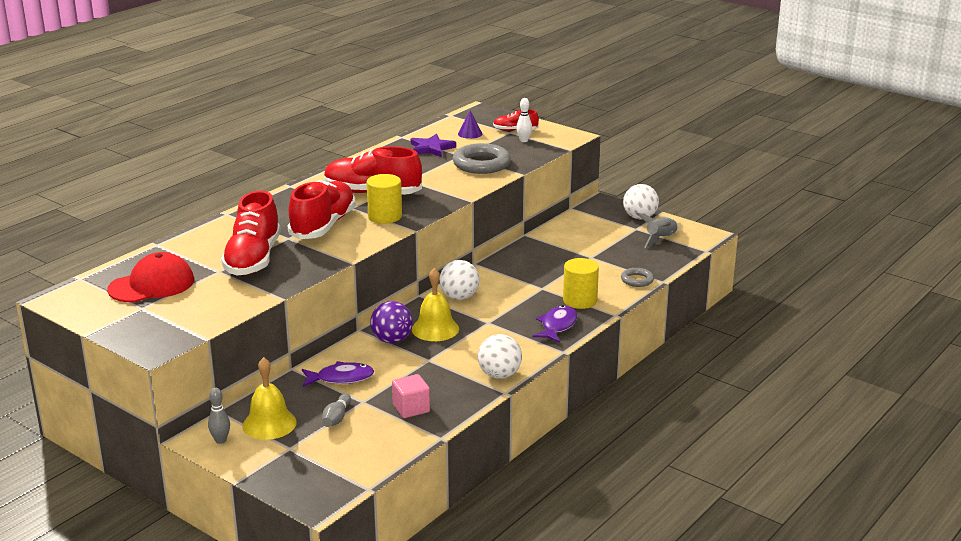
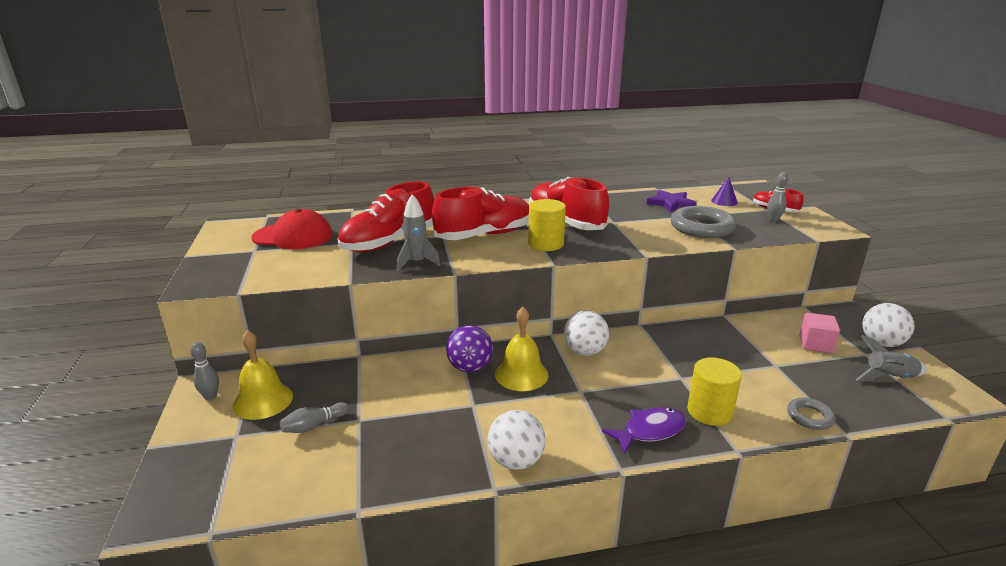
camera: 40 degrees right, 0 degrees up
(309, 266) = (417, 263): none -> grey rocket
(341, 378) = (377, 385): purple fish -> none
(411, 408) = (384, 453): pink cube -> pink cube (815, 344)
(524, 140) = (773, 220): white bowling pin -> grey bowling pin

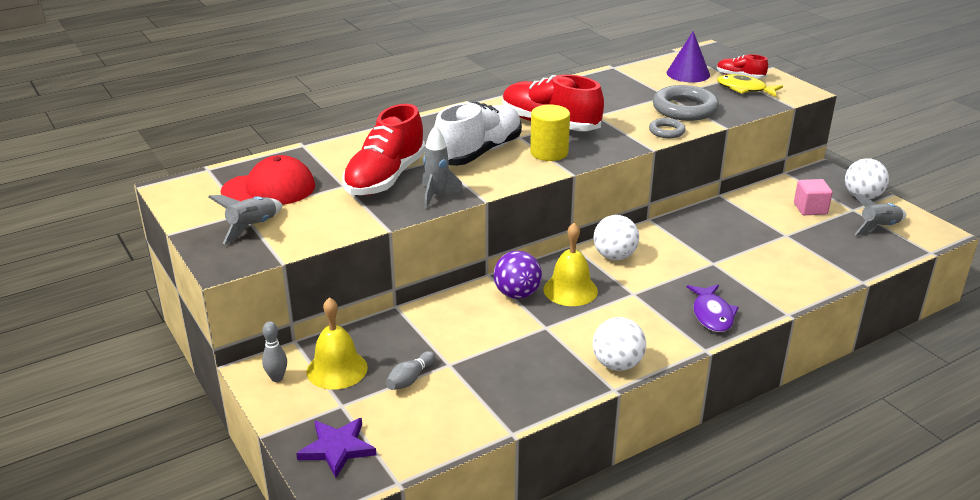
camera: 20 degrees left, 5 degrees up
(249, 261) = (252, 227): none -> grey rocket
(484, 235) = (478, 152): red shoe -> white shoe
(649, 431) = (712, 314): purple fish -> purple fish turned 135 degrees clockwise
(671, 203) = (638, 84): purple star -> purple star (337, 448)
(709, 411) = (751, 287): yellow cylinder -> none
(724, 201) = (688, 73): purple cone -> purple cone, size x1.60
(773, 220) = (744, 89): grey bowling pin -> yellow fish
(809, 417) = (831, 274): grey ring -> grey ring (666, 131)

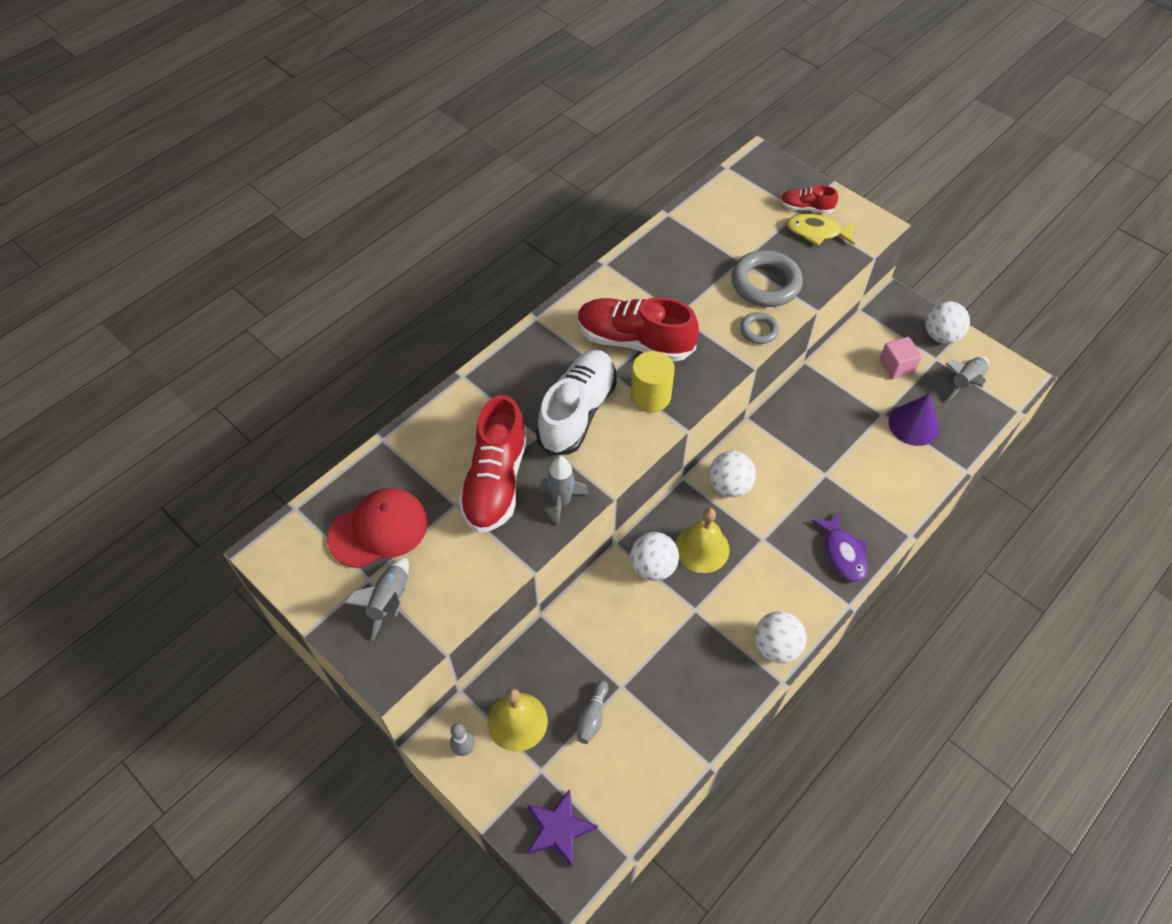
camera: 15 degrees left, 25 degrees up
(517, 294) = (653, 567): purple ball -> white ball
(688, 73) = (751, 212): purple cone -> purple cone (913, 425)

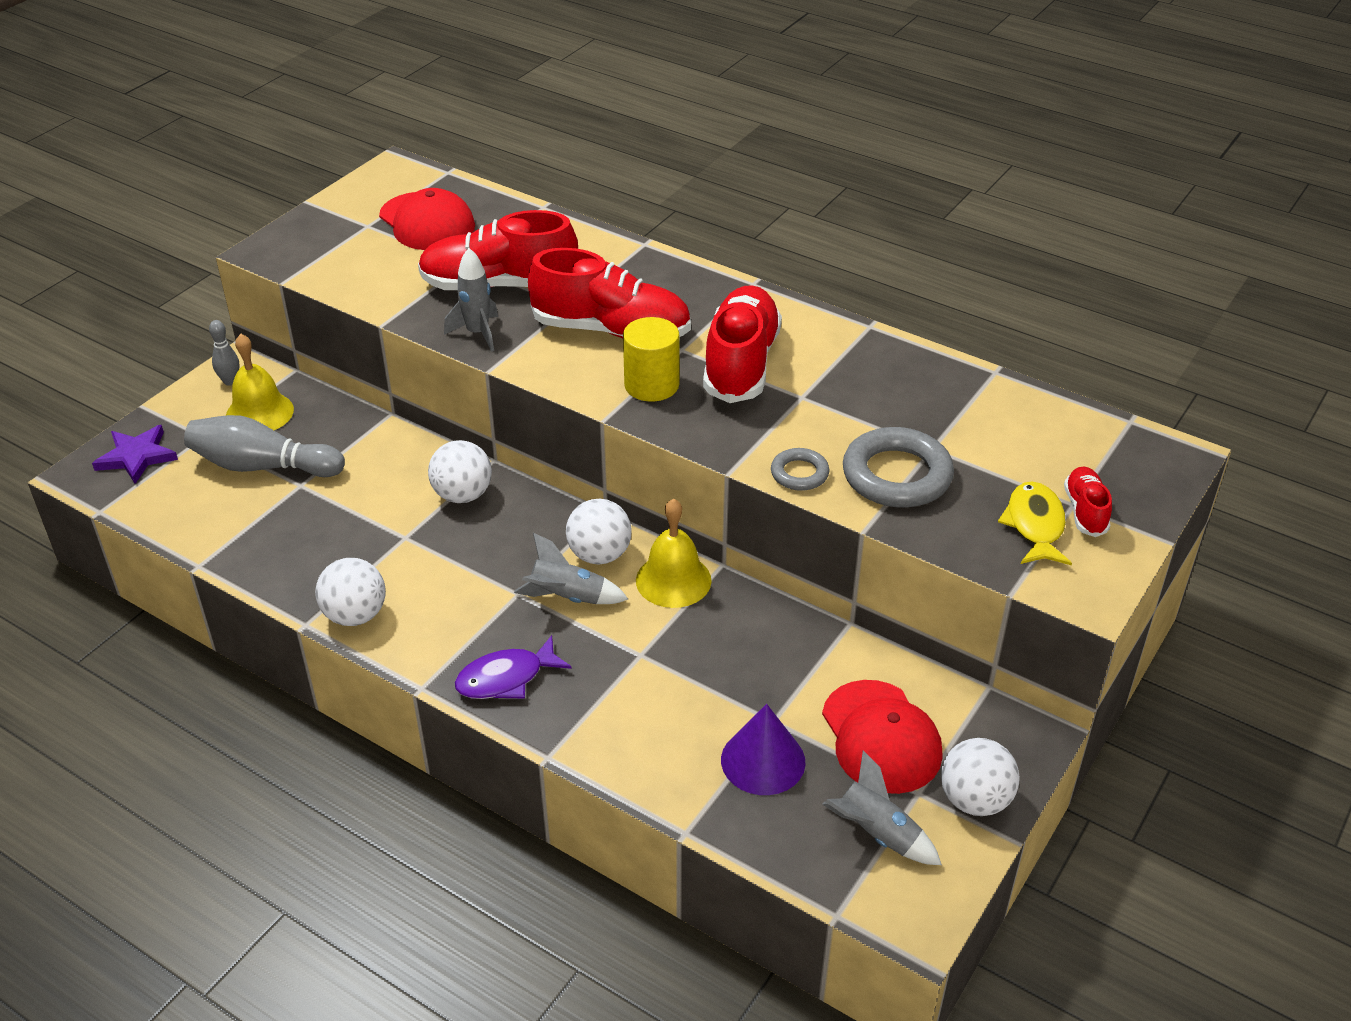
camera: 80 degrees right, 15 degrees down
(389, 601) = (342, 241): grey rocket -> grey rocket (568, 598)
(577, 412) = (611, 330): white shoe -> red shoe
(592, 717) = (263, 466): grey bowling pin -> grey bowling pin, size x2.00
(702, 548) = (496, 536): yellow bell -> yellow bell (673, 580)
(896, 366) = (881, 737): pink cube -> red cap

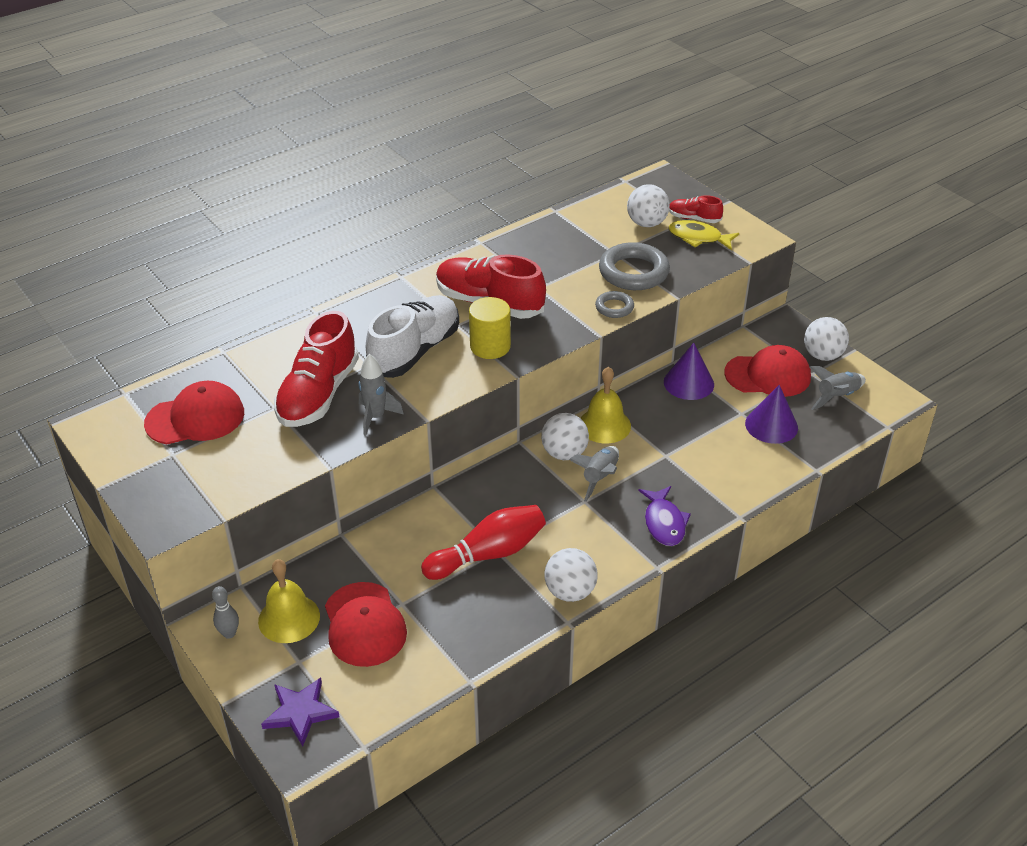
camera: 70 degrees left, 0 degrees up
(263, 466) = (364, 624): grey bowling pin -> red cap
(396, 531) = (488, 554): none -> red bowling pin
(463, 495) = (465, 510): white ball -> white ball (646, 223)
(611, 330) = (415, 351): red shoe -> white shoe
(810, 648) = (688, 383): none -> purple cone

